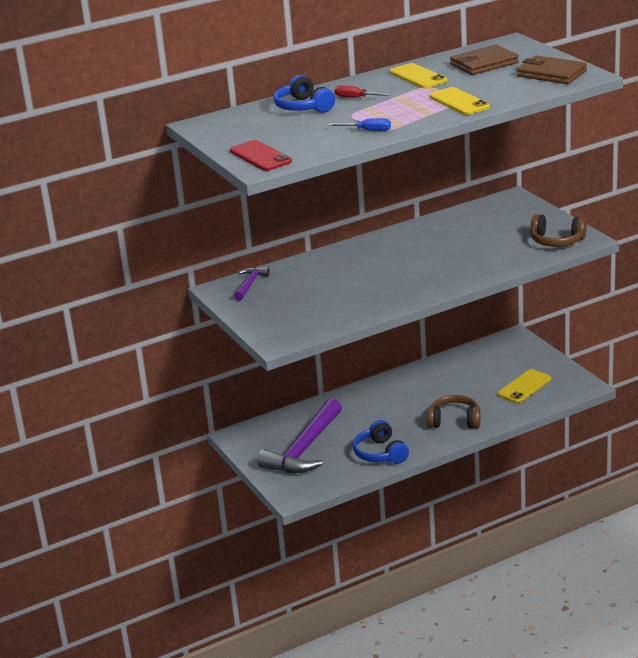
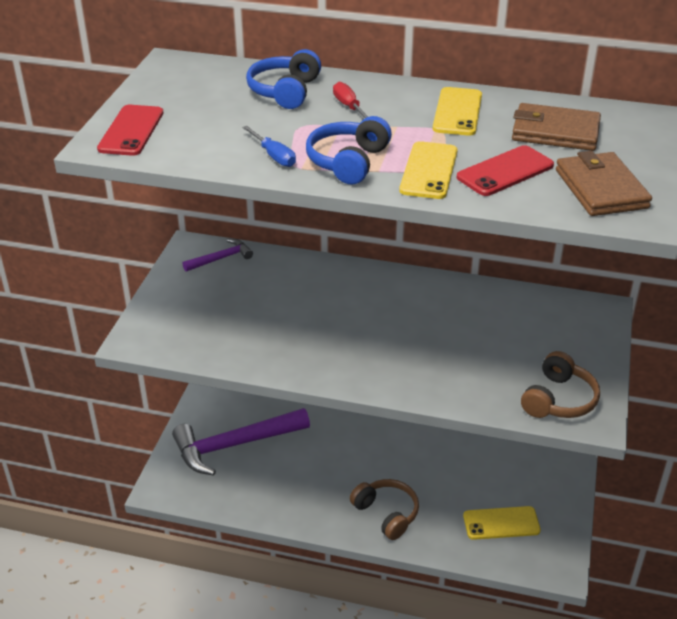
camera: 40 degrees right, 10 degrees up
(380, 453) = (280, 499): blue headphones -> blue headphones (348, 162)
(495, 87) = (505, 171): none -> red phone
(557, 241) = (559, 399): brown headphones -> brown headphones turned 120 degrees counterclockwise

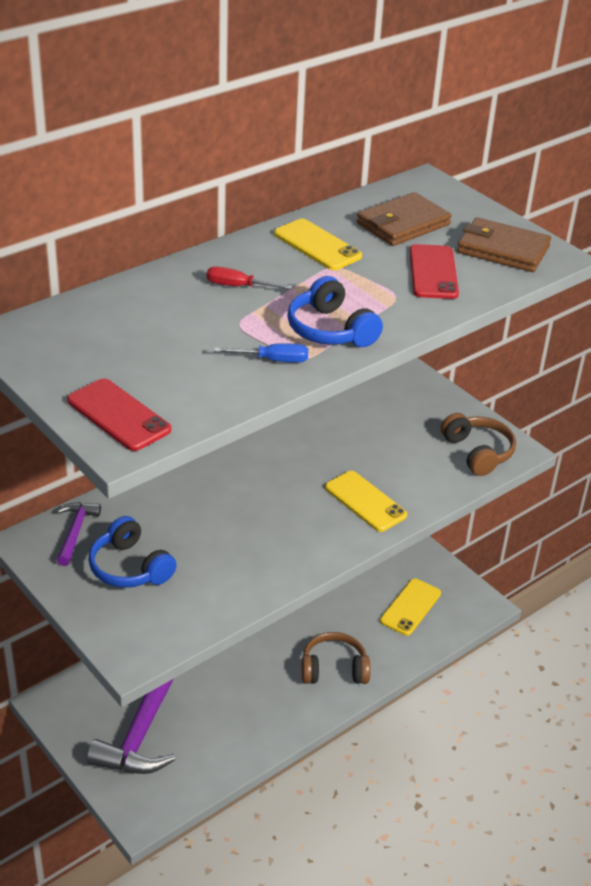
camera: 55 degrees left, 0 degrees up
(285, 91) = (163, 303): blue headphones -> blue headphones (129, 567)
(429, 171) = (391, 302): yellow phone -> yellow phone (365, 501)

